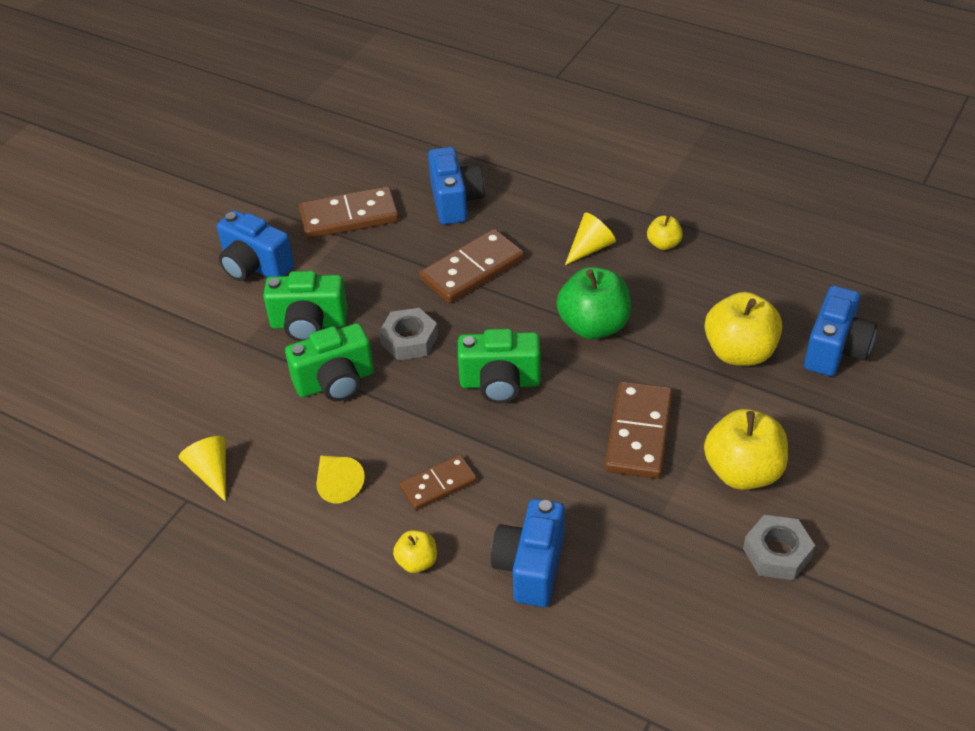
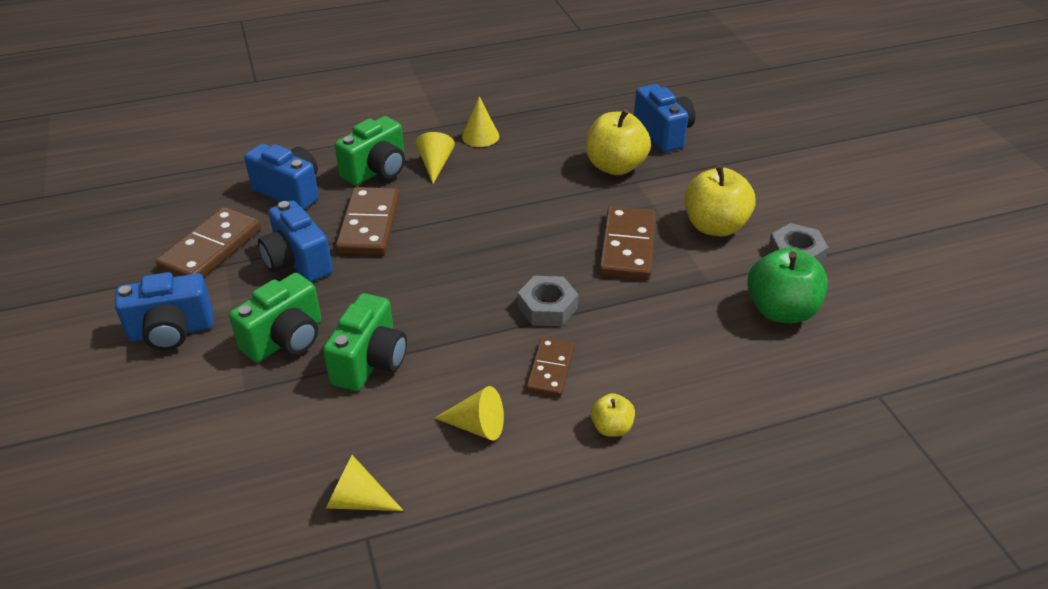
camera: 50 degrees left, 5 degrees down
(409, 340) = (388, 296): grey nut -> grey nut (547, 307)
(500, 383) = (496, 279): green camera -> green camera (377, 171)
(530, 567) = (685, 370): blue camera -> blue camera (297, 262)
(593, 326) = (506, 206): green apple -> green apple (781, 310)
(639, 433) = (628, 247): brown domino -> brown domino turned 45 degrees clockwise
(663, 244) = (480, 136): yellow apple -> yellow cone

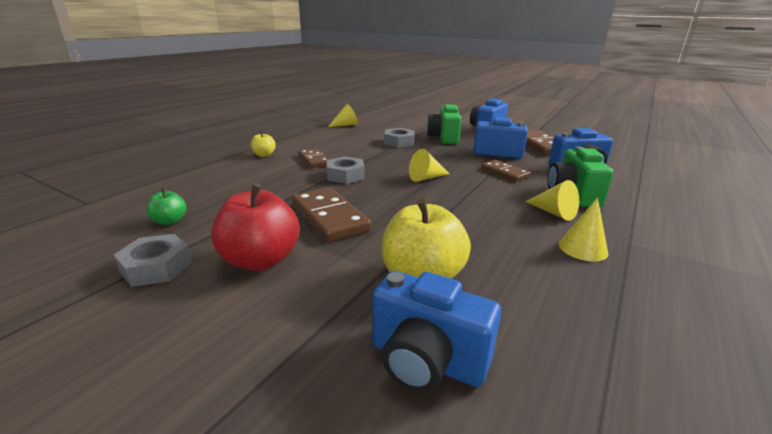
camera: 140 degrees right, 15 degrees down
(369, 225) = (505, 172): brown domino -> brown domino, size x0.62
(370, 362) = (399, 142): green camera -> grey nut
(477, 426) = (327, 142): yellow cone -> yellow cone (426, 178)
(714, 226) = (260, 260): yellow apple -> red apple
(781, 310) = (170, 221): green apple -> green apple, size x0.51

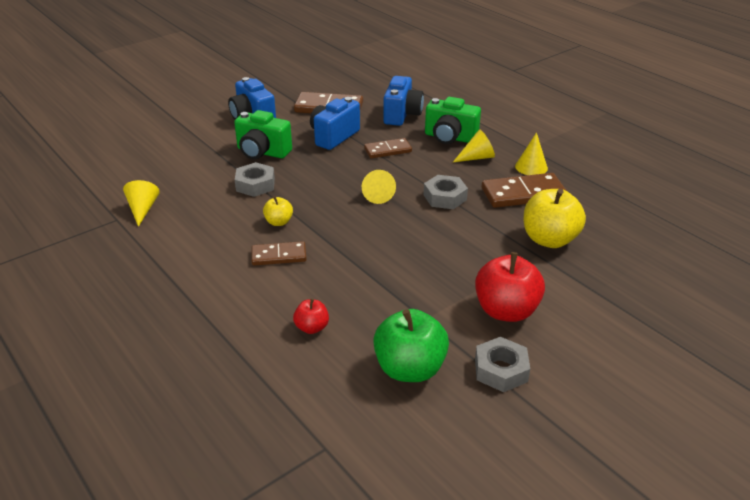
camera: 70 degrees left, 10 degrees up
(170, 221) = (409, 369): green apple -> green apple, size x1.97
(228, 180) = (312, 327): none -> red apple
(264, 155) = (231, 294): yellow apple -> yellow apple (279, 222)
(329, 217) = (441, 266): brown domino -> brown domino (523, 194)
(345, 175) = (344, 241): grey nut -> grey nut (445, 197)
(426, 361) = (627, 257): blue camera -> none

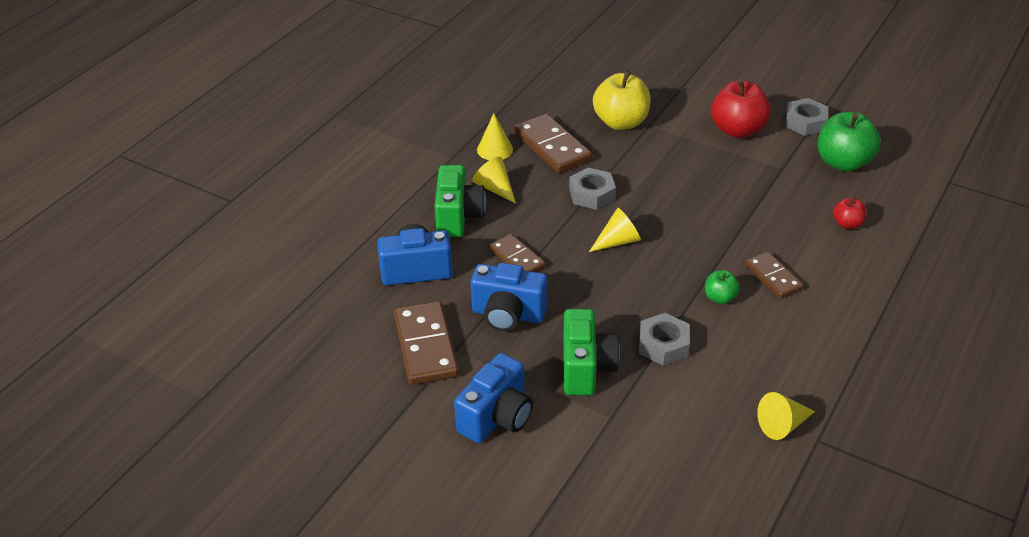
camera: 110 degrees left, 5 degrees up
(279, 222) = (720, 298): yellow apple -> green apple

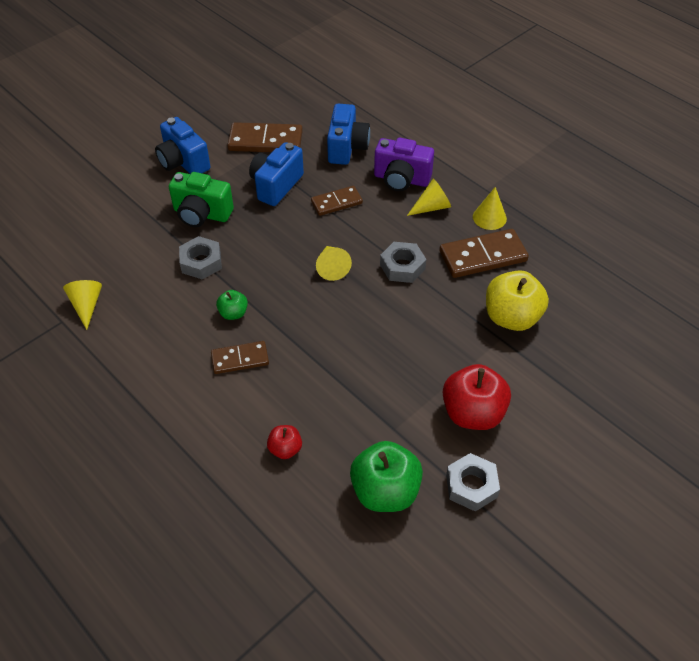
camera: 105 degrees right, 10 degrees up
(458, 217) = (401, 179): green camera -> purple camera

